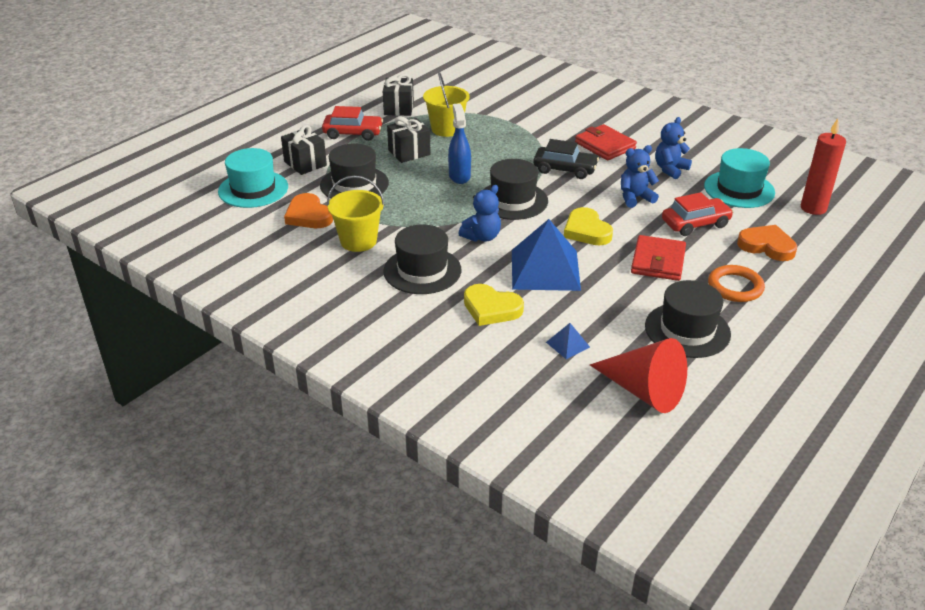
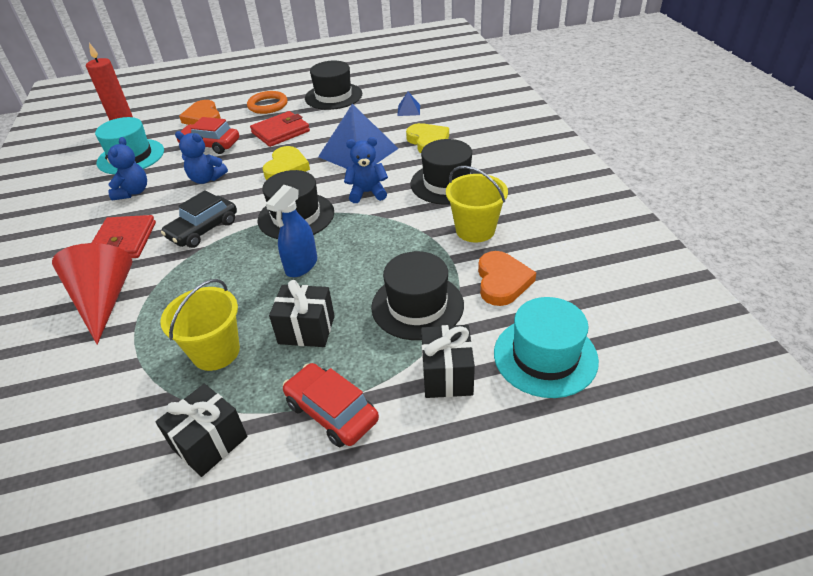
camera: 140 degrees left, 5 degrees up
(565, 169) = (203, 229): black car -> black car turned 105 degrees counterclockwise
(643, 391) = (401, 82): red cone -> red cone (104, 300)
(670, 169) = (133, 192): blue teddy bear -> blue teddy bear turned 75 degrees counterclockwise

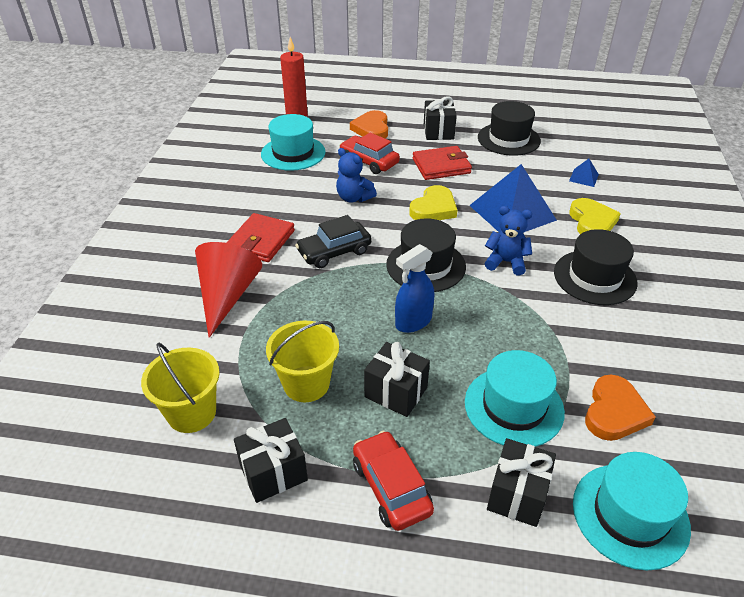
camera: 20 degrees right, 0 degrees up
(133, 192) = (284, 192): blue teddy bear -> none
(268, 105) = (438, 132): orange ring -> black gift
(417, 305) = (514, 406): black hat -> turquoise hat
(475, 230) = (606, 342): yellow bucket -> yellow bucket (191, 413)

